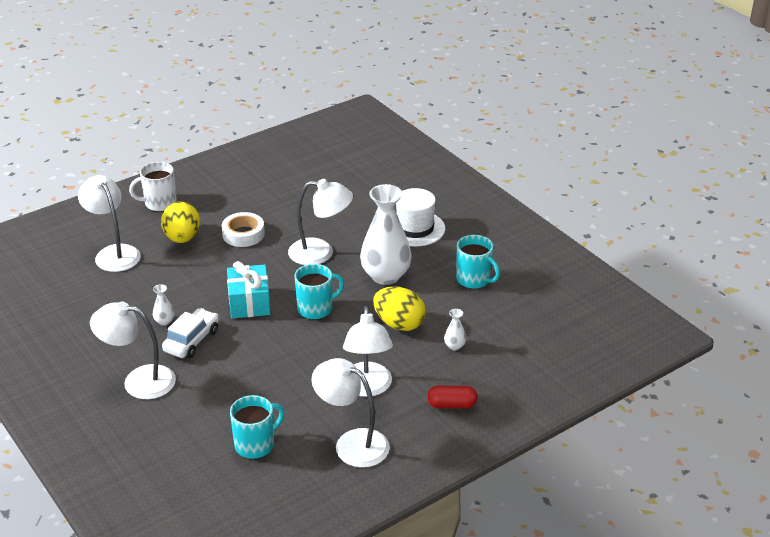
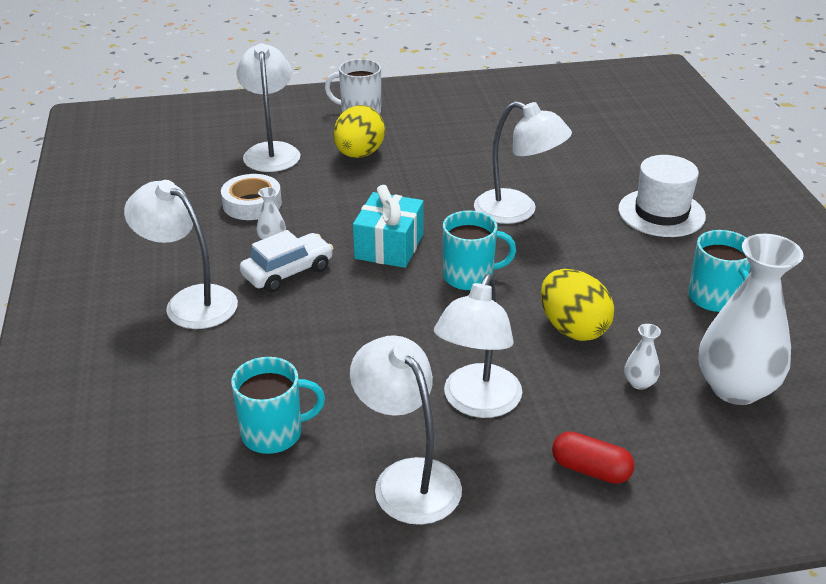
camera: 25 degrees right, 0 degrees up
(243, 234) = (434, 167): white tape -> white tape (252, 204)
(385, 276) = (588, 261): white vase -> white vase (735, 388)

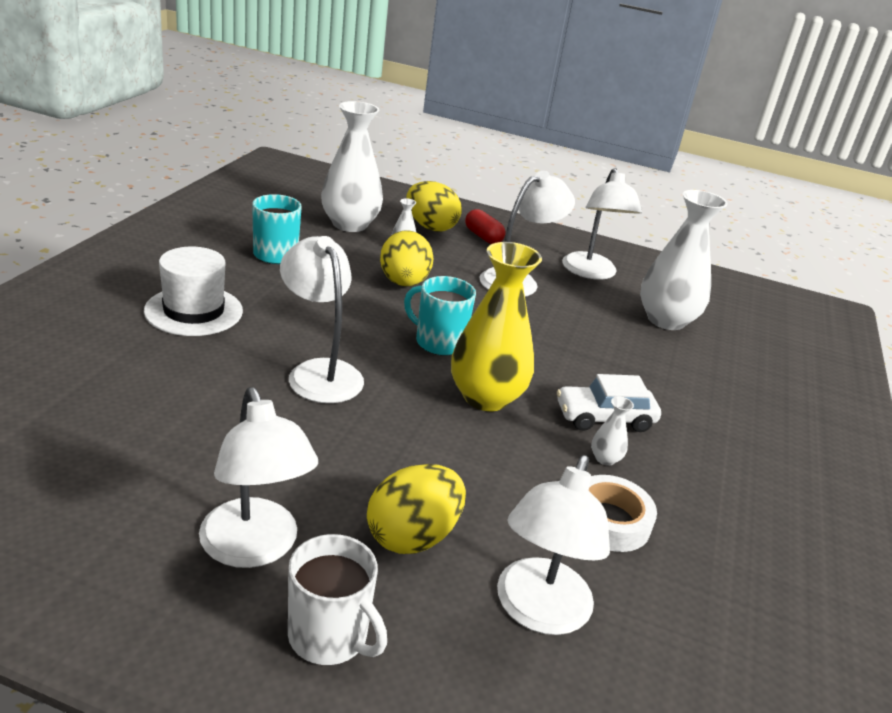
camera: 155 degrees left, 5 degrees down
(190, 302) = (712, 431): white lamp -> white lamp (254, 548)
(274, 433) = (666, 320): turquoise mug -> white vase
(389, 246) = (486, 397): turquoise gift -> yellow vase
(664, 447) = (430, 227): none -> yellow egg

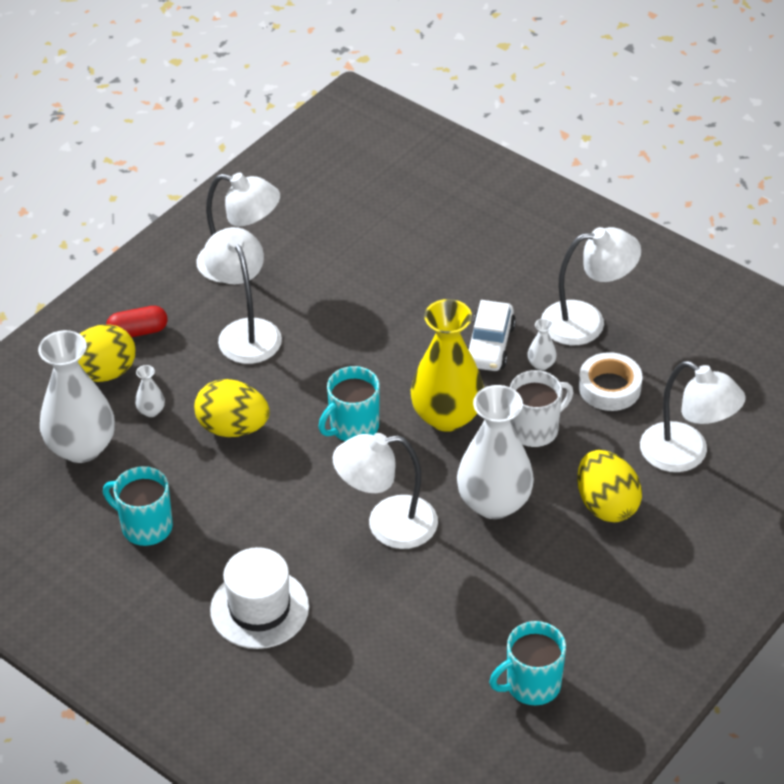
camera: 65 degrees left, 15 degrees up
(99, 496) = (531, 685): none -> turquoise mug
(254, 548) = (602, 596): white lamp -> white lamp (586, 322)
(329, 636) = (687, 567): white mug -> white mug (535, 429)
(666, 320) = (345, 241): white vase -> white vase (494, 503)

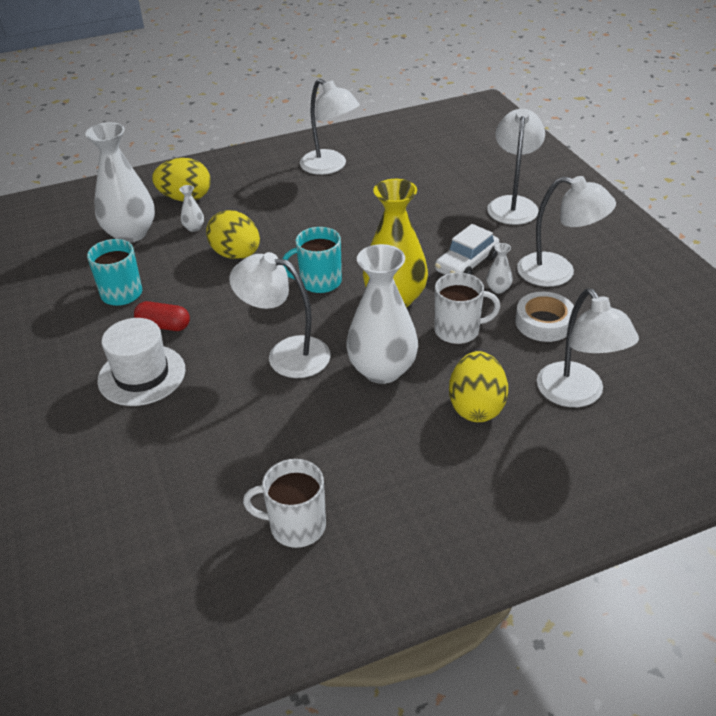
camera: 30 degrees right, 5 degrees down
(138, 332) = (230, 183): red capsule -> red capsule (164, 326)
(245, 331) = (298, 203): white lamp -> white lamp (513, 204)
(531, 685) = (296, 526): turquoise mug -> white mug

